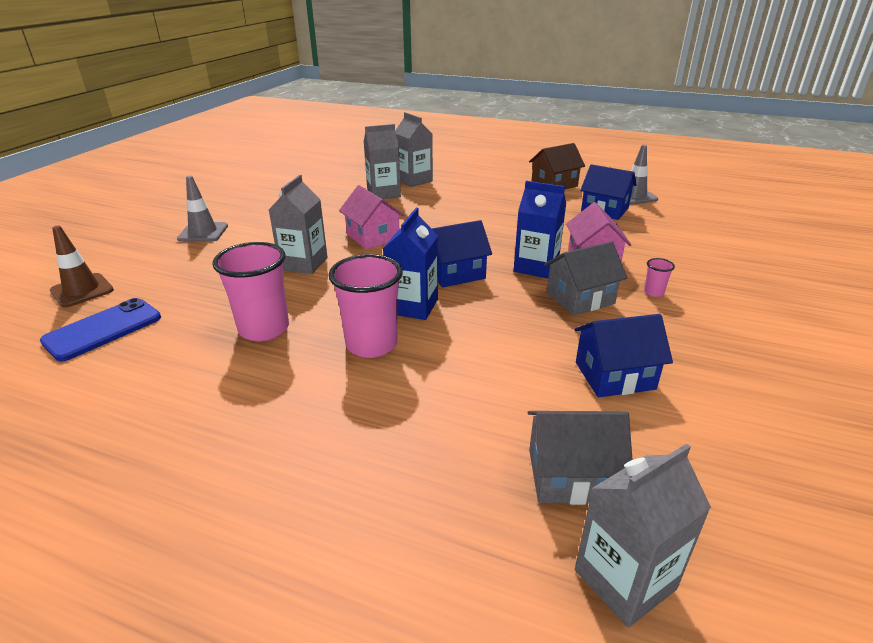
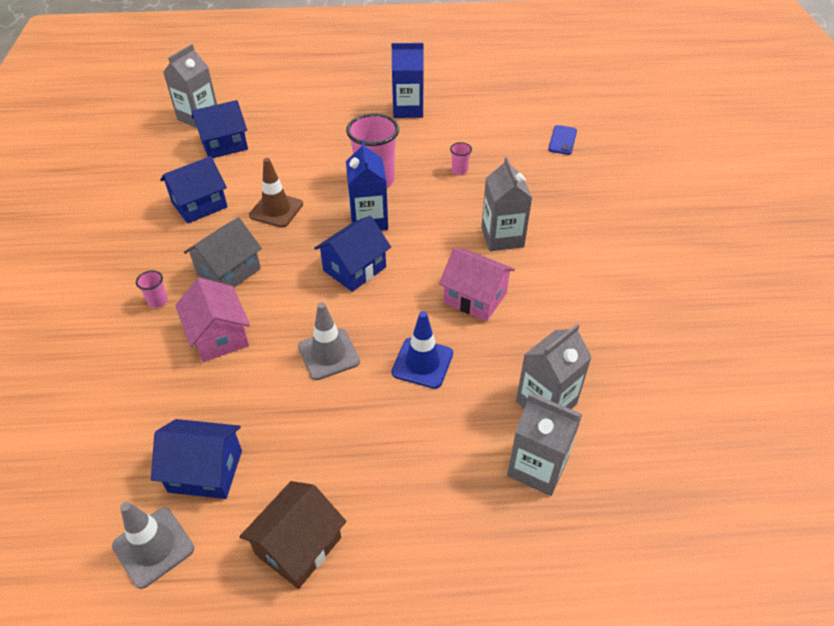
camera: 155 degrees right, 15 degrees up
(82, 290) = (631, 159): brown traffic cone -> brown traffic cone (276, 210)
(103, 329) = (562, 140): blue phone -> blue phone, size x0.61
(203, 232) = (650, 247): grey traffic cone -> grey traffic cone (328, 354)
(264, 329) = (459, 170): pink cup -> pink cup, size x0.44
(443, 219) = (422, 363): none -> blue traffic cone
(536, 267) = (278, 303): blue carton -> blue carton (408, 109)
(570, 475) = (224, 144): grey house -> blue house

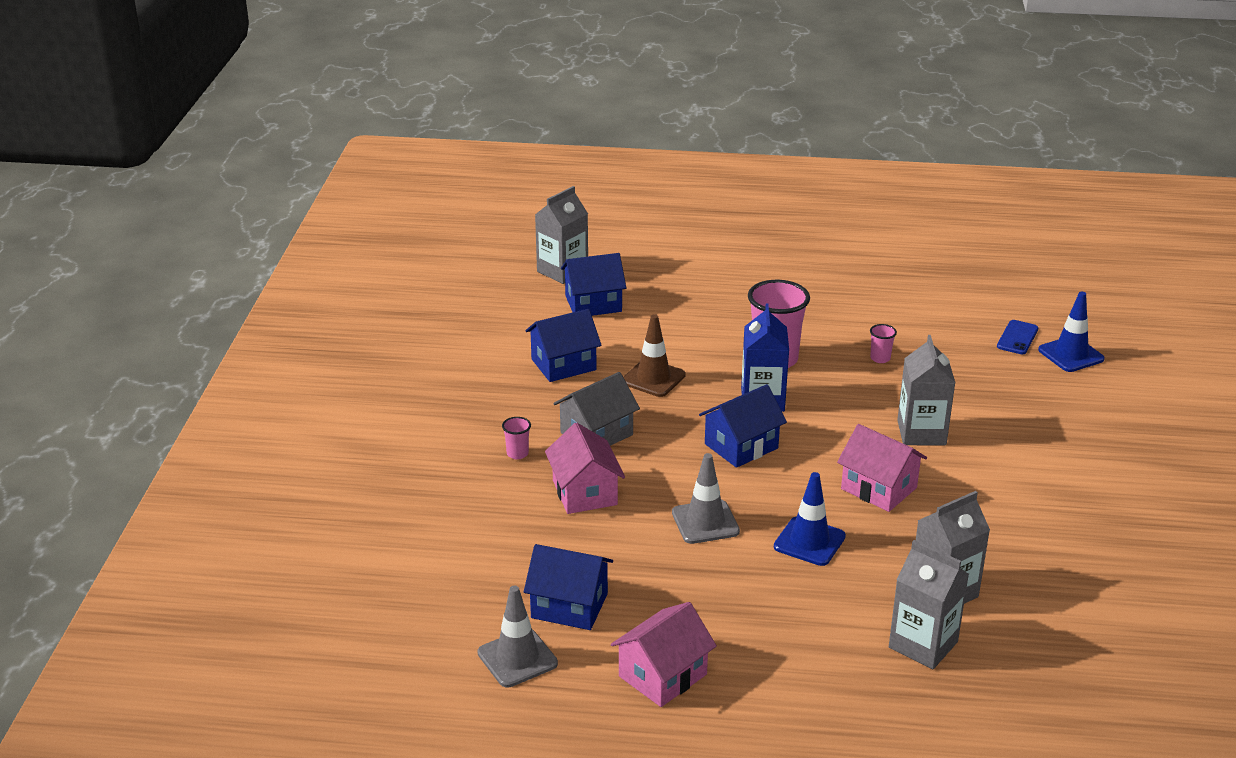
camera: 10 degrees right, 15 degrees down
(298, 546) = (662, 675): brown house -> pink house
(408, 109) = (824, 285): blue carton -> none
(605, 151) = (1071, 354): none -> blue traffic cone

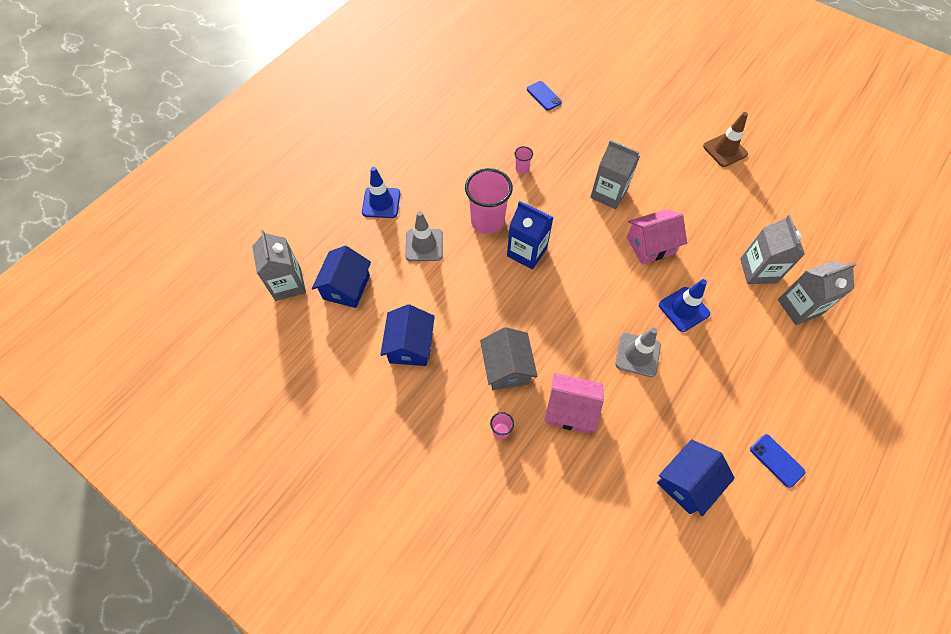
camera: 60 degrees left, 30 degrees up
(517, 658) = (727, 544): grey traffic cone -> grey traffic cone (424, 245)
(653, 378) = (464, 299): brown traffic cone -> brown traffic cone (725, 150)
(662, 675) = (777, 460): pink house -> blue phone
(741, 446) = (569, 291): blue house -> none
(1071, 354) = (575, 84): blue traffic cone -> blue traffic cone (381, 203)

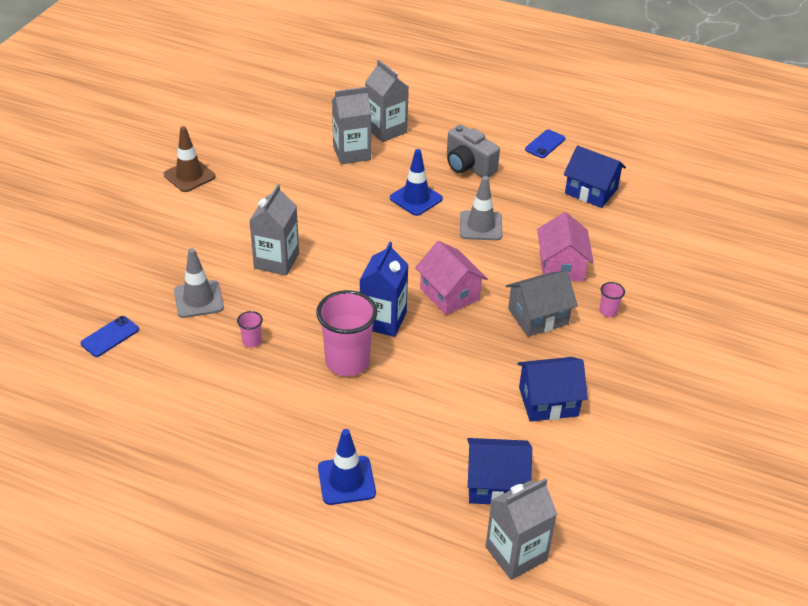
camera: 105 degrees left, 20 degrees down
(424, 245) = (403, 418): grey traffic cone -> grey traffic cone (198, 299)
(650, 245) = (343, 224): pink house -> pink house (449, 294)
(735, 369) = (468, 166): none -> grey camera

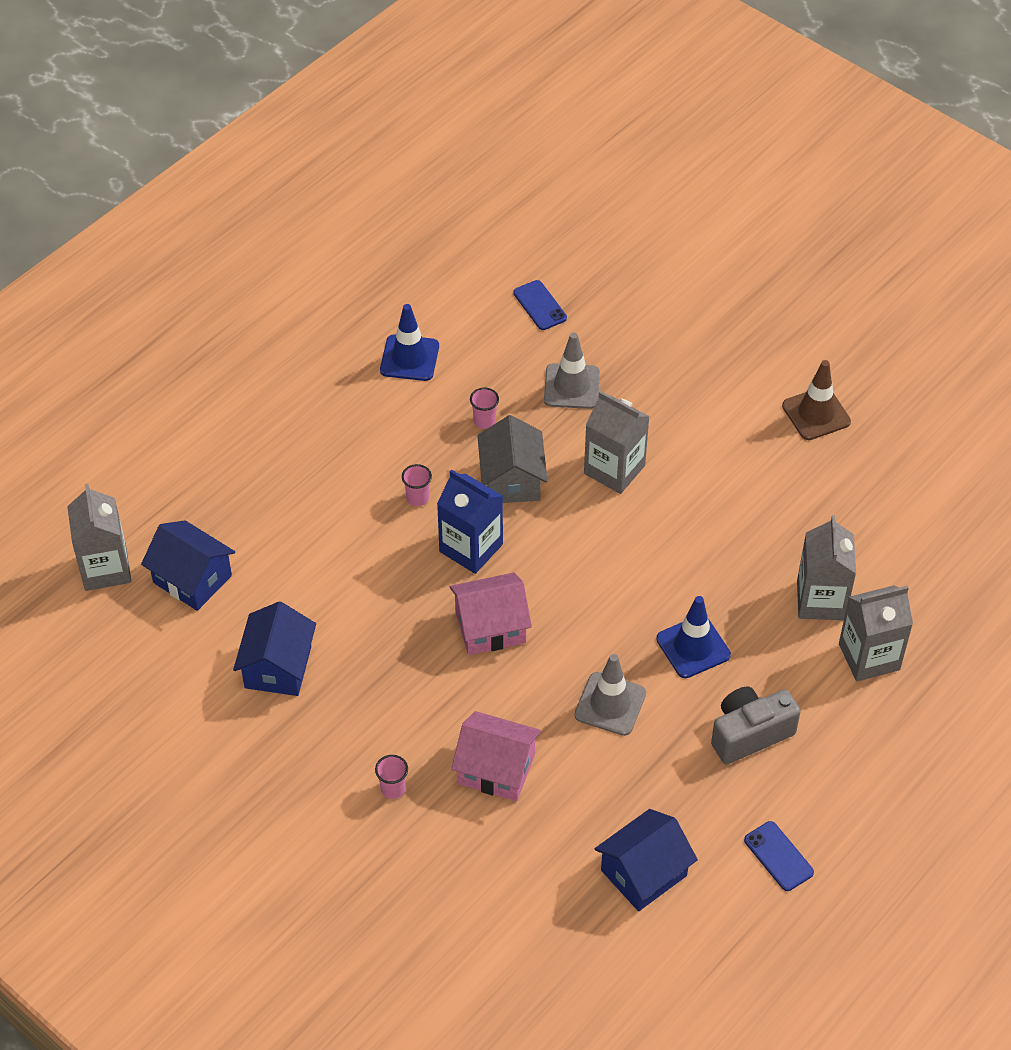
camera: 110 degrees right, 10 degrees up
(346, 480) = (257, 458): blue traffic cone -> blue traffic cone (409, 358)
(347, 362) = (417, 498): pink cup -> pink cup, size x0.44
(495, 484) = (192, 579): blue house -> blue house turned 75 degrees counterclockwise
(538, 316) = (415, 707): grey house -> grey house (512, 479)

